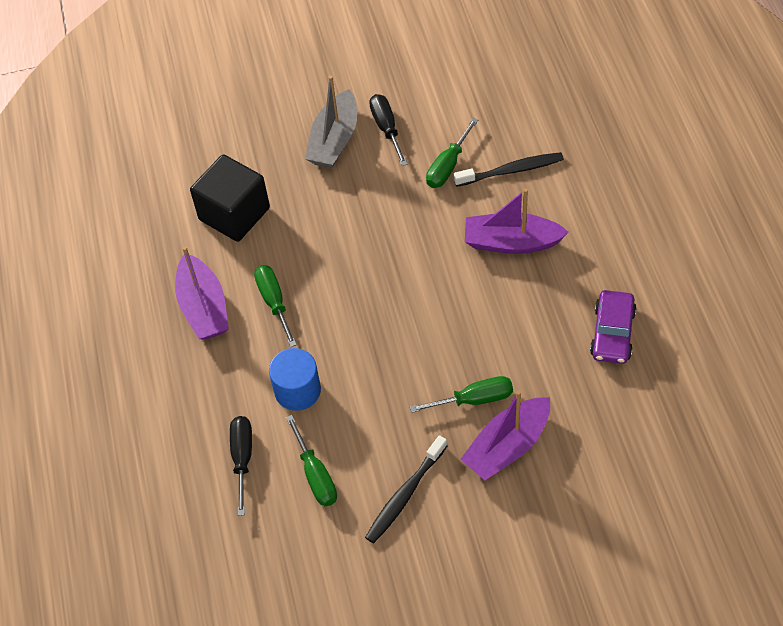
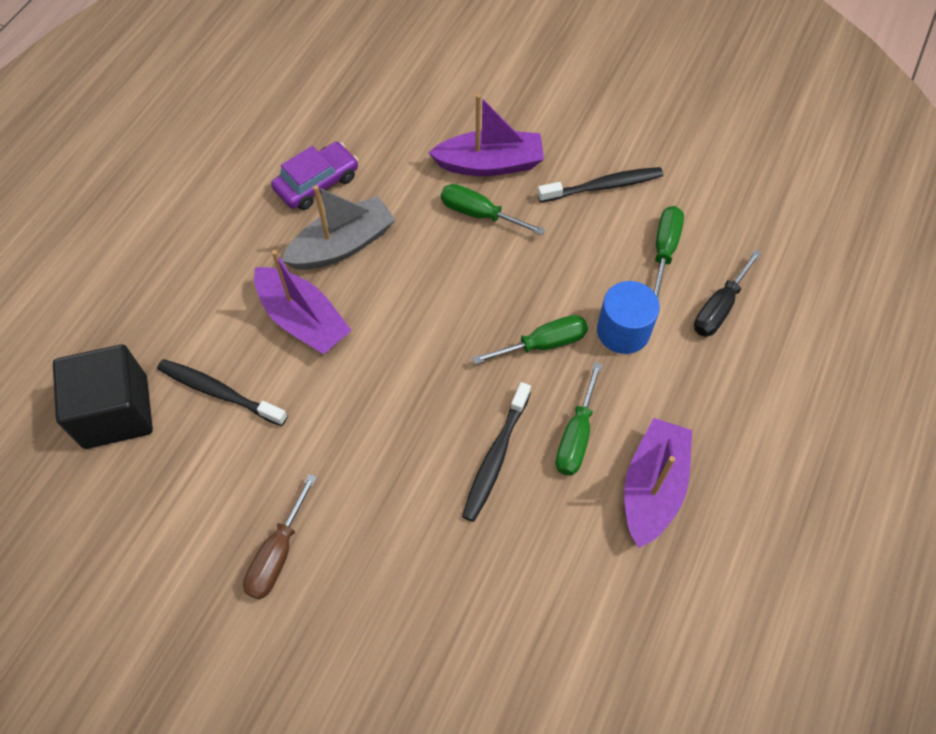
camera: 145 degrees left, 5 degrees up
(234, 214) = (536, 581): black cube -> black cube (116, 412)
(313, 255) = (495, 457): none -> black toothbrush
(334, 140) = (345, 588): grey boat -> grey boat (342, 245)
(386, 128) = (277, 554): black screwdriver -> brown screwdriver
(448, 166) = (269, 449): green screwdriver -> green screwdriver (543, 344)

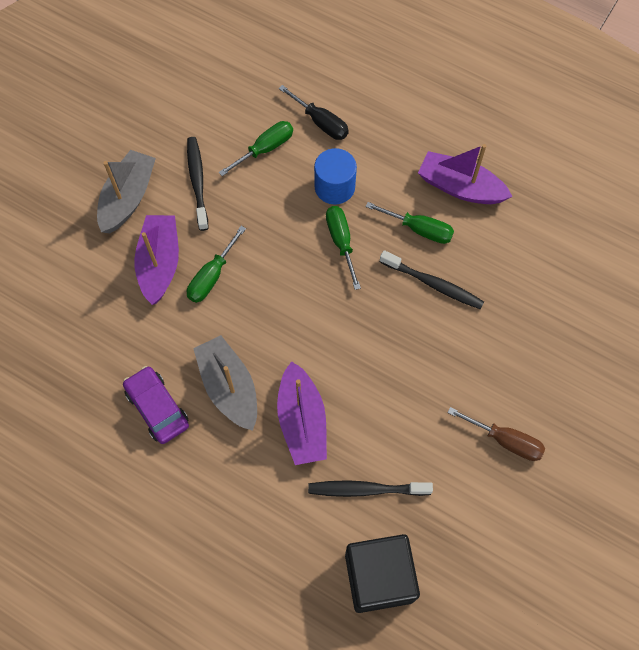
camera: 85 degrees left, 5 degrees up
(219, 392) = (366, 489): black toothbrush -> black toothbrush turned 60 degrees clockwise
(303, 320) = (302, 421): purple boat -> purple boat turned 120 degrees clockwise
(569, 125) = (128, 198): none -> grey boat
(664, 250) = (265, 149): green screwdriver -> green screwdriver turned 120 degrees clockwise

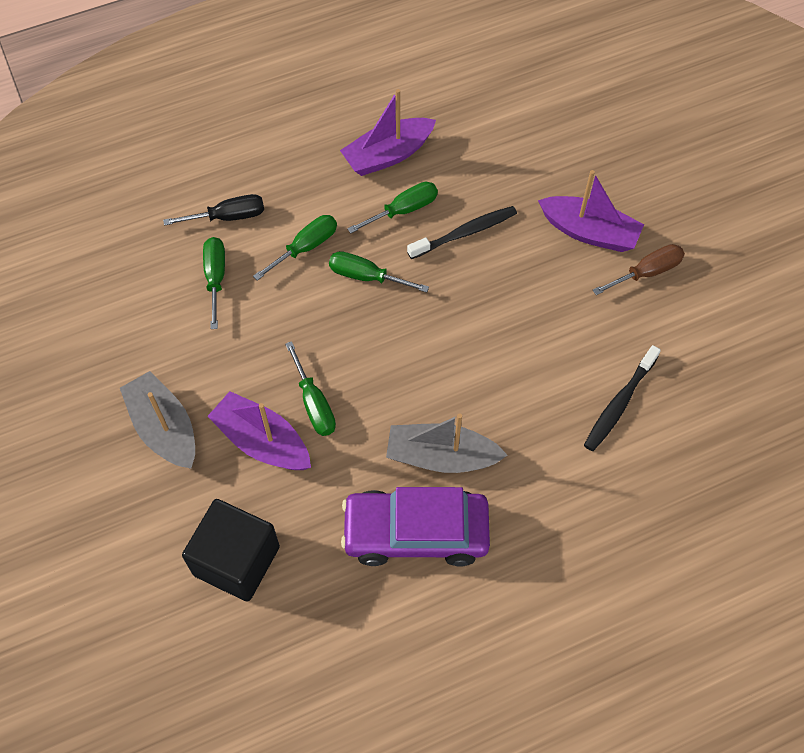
camera: 55 degrees left, 5 degrees down
(157, 408) = (416, 533): purple car -> purple car, size x1.58
(197, 182) = (200, 356): black toothbrush -> none
(302, 421) = (519, 415): purple boat -> purple boat (589, 232)
(334, 187) = (306, 247): blue cylinder -> green screwdriver
(379, 577) = (705, 442): black cube -> black cube (236, 560)

